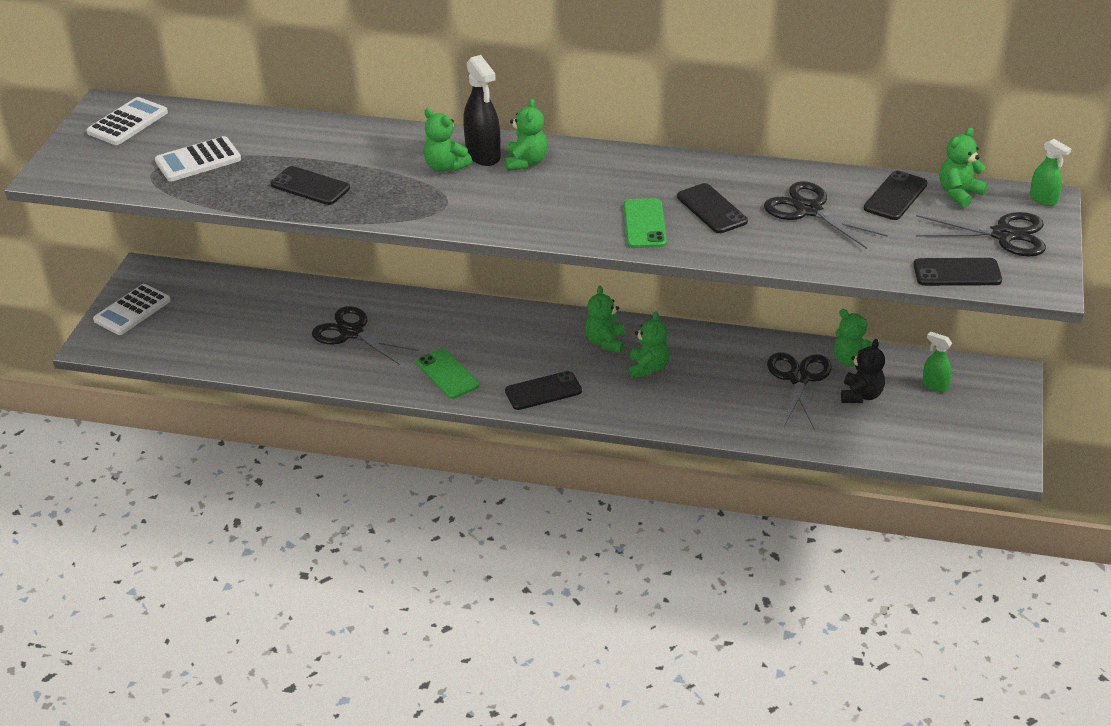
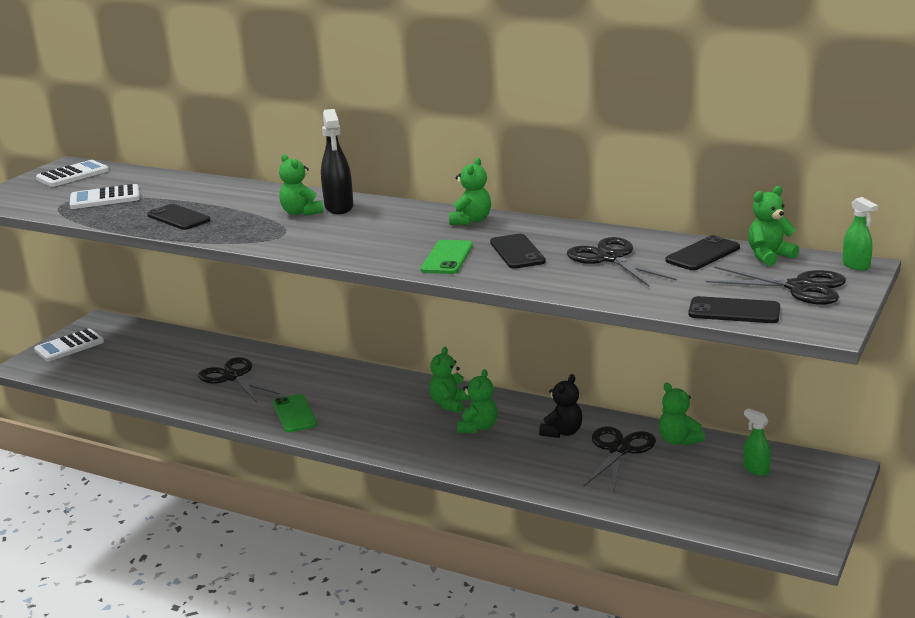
camera: 15 degrees right, 15 degrees down
(526, 162) = (372, 213): green teddy bear -> green teddy bear (471, 221)
(543, 391) = (371, 435): black phone -> none
(861, 395) = (676, 469): black teddy bear -> black teddy bear (562, 432)

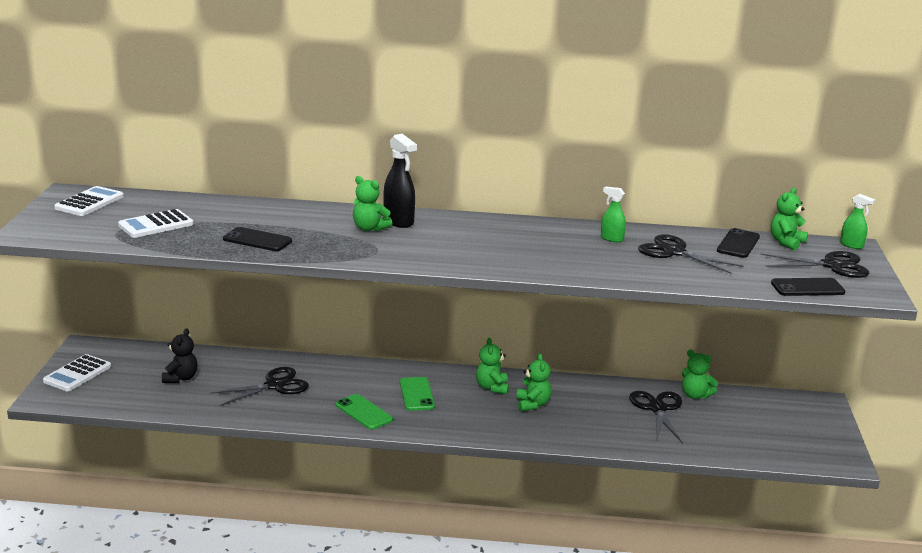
camera: 25 degrees left, 0 degrees up
(233, 377) = (275, 385): black scissors -> black scissors turned 120 degrees clockwise
(447, 258) = (546, 261): green phone -> green phone (417, 394)
(471, 221) = (528, 227): green teddy bear -> none
(517, 252) = (597, 252): black phone -> none
(562, 432) = (603, 400): black teddy bear -> black teddy bear (180, 378)
(756, 469) = (767, 410): green spray bottle -> green spray bottle (611, 239)

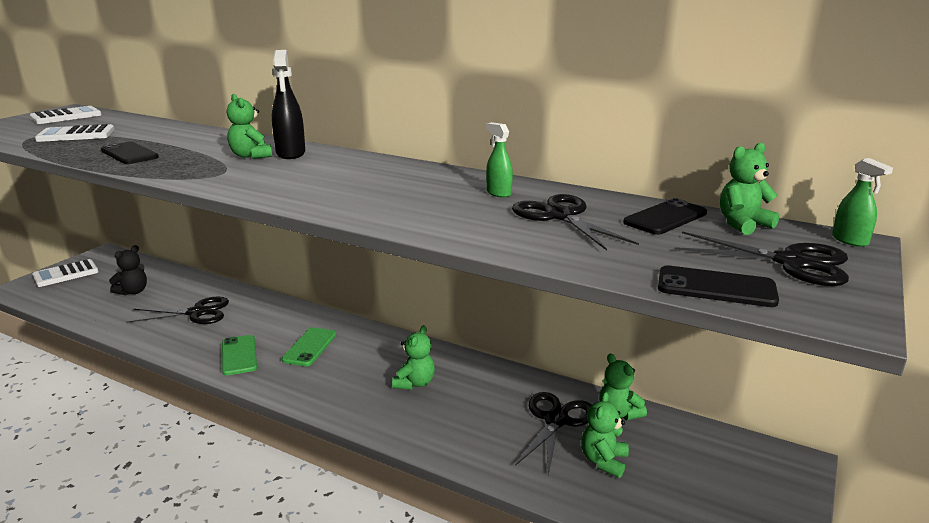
camera: 25 degrees right, 0 degrees up
(492, 387) = (391, 355): green teddy bear -> green teddy bear (603, 461)

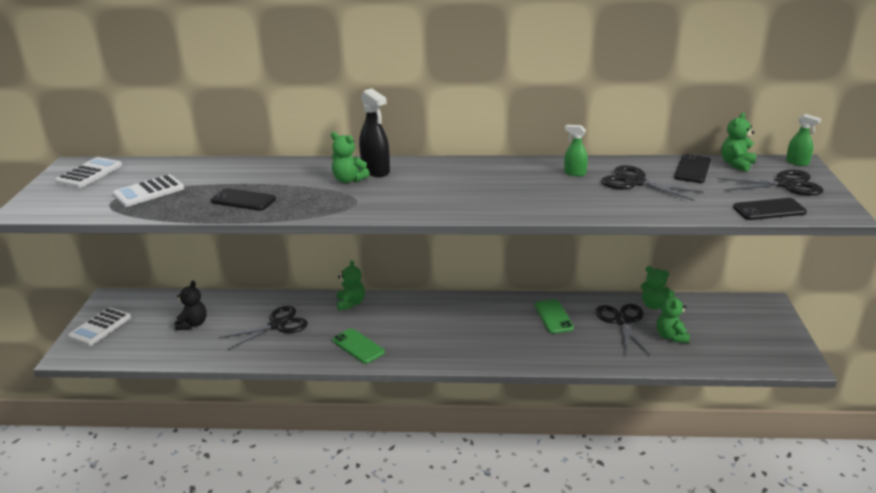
camera: 25 degrees left, 5 degrees up
(310, 347) = (405, 324): green phone -> green phone (553, 316)
(415, 383) = (510, 326): green teddy bear -> green teddy bear (350, 303)

